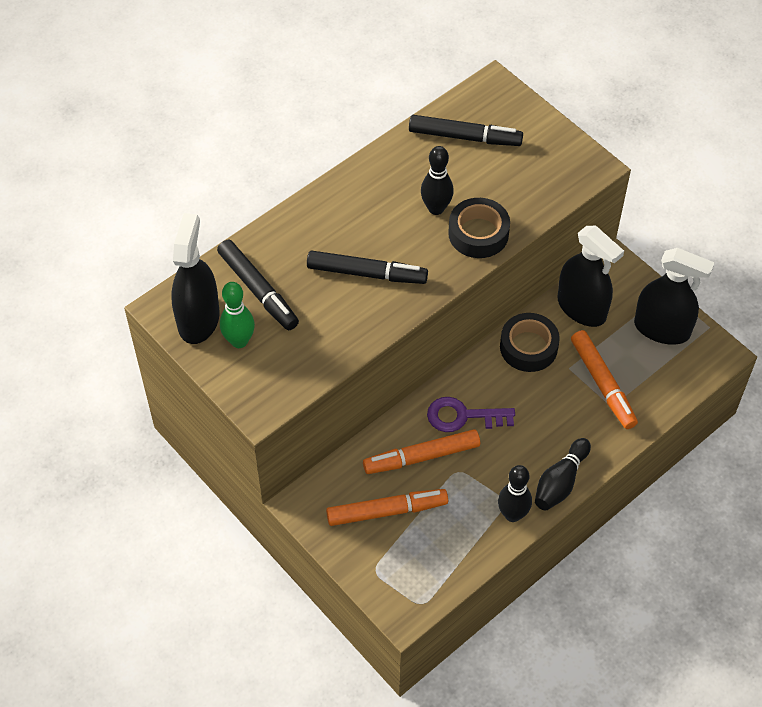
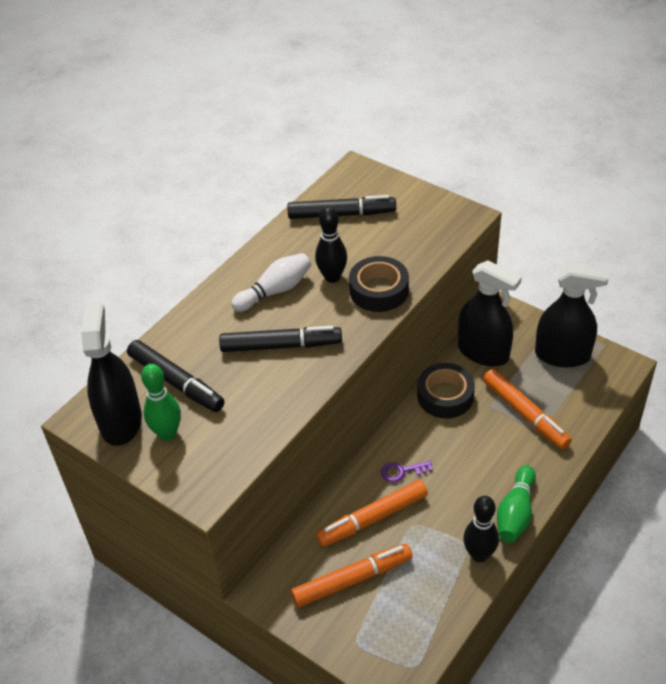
camera: 10 degrees left, 10 degrees down
(375, 212) = (275, 291): none -> white bowling pin
(463, 416) = (402, 471): purple key -> purple key, size x0.60
(560, 482) = (515, 513): black bowling pin -> green bowling pin

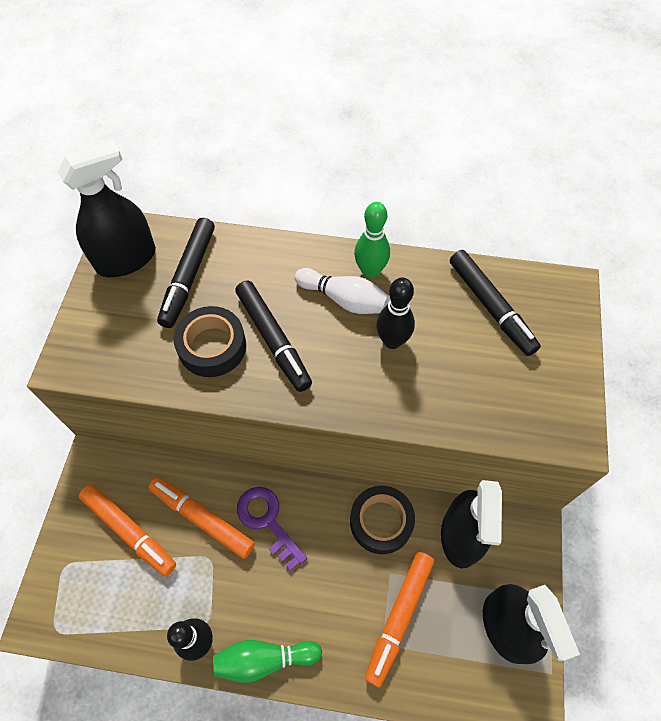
camera: 60 degrees right, 15 degrees up
(167, 433) = (126, 300): green bowling pin -> green bowling pin (370, 271)
(379, 290) = (398, 394): black tape -> black tape (212, 346)
(402, 471) = (267, 521): purple key -> purple key, size x1.68

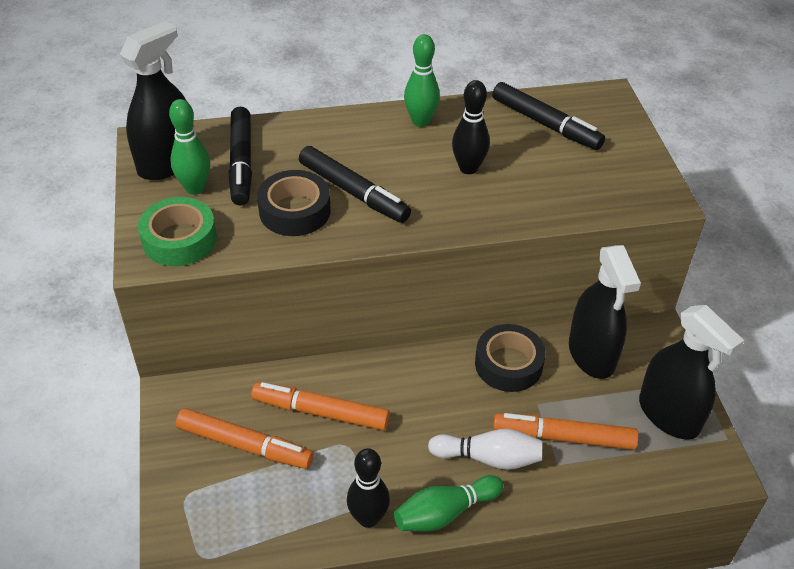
camera: 20 degrees left, 15 degrees down
(101, 350) = (179, 239): none -> green tape
(137, 295) = (195, 188): none -> green bowling pin
(267, 521) = (392, 395): purple key -> none
(344, 299) = (406, 147): white bowling pin -> white bowling pin (489, 458)
(399, 617) = (563, 437): orange marker -> orange marker turned 90 degrees clockwise

